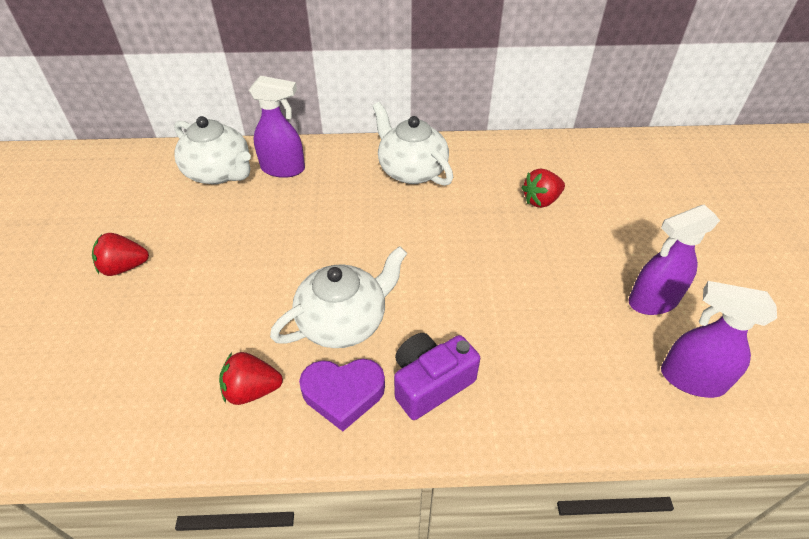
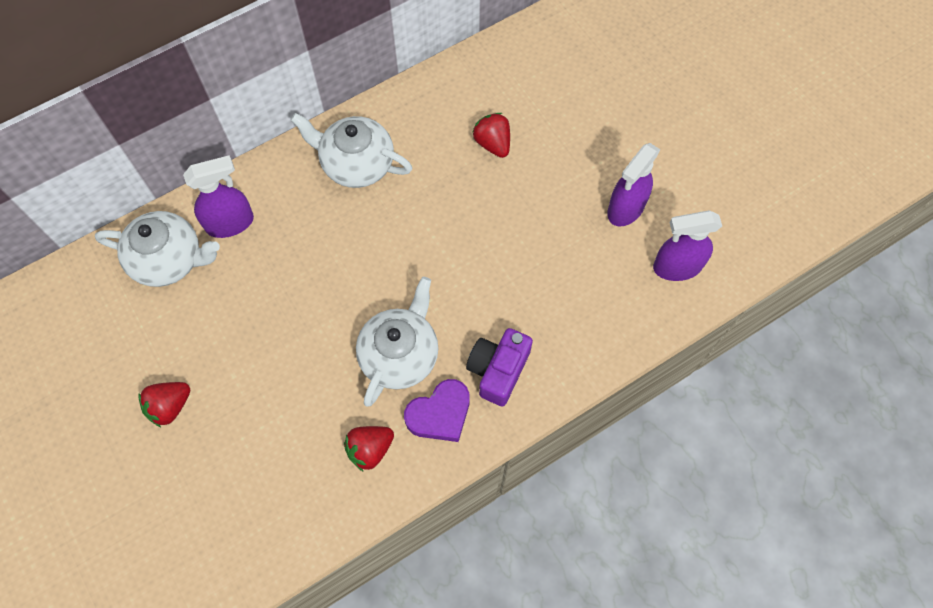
camera: 30 degrees left, 20 degrees up
(541, 201) = (493, 143): red strawberry -> red strawberry turned 120 degrees clockwise

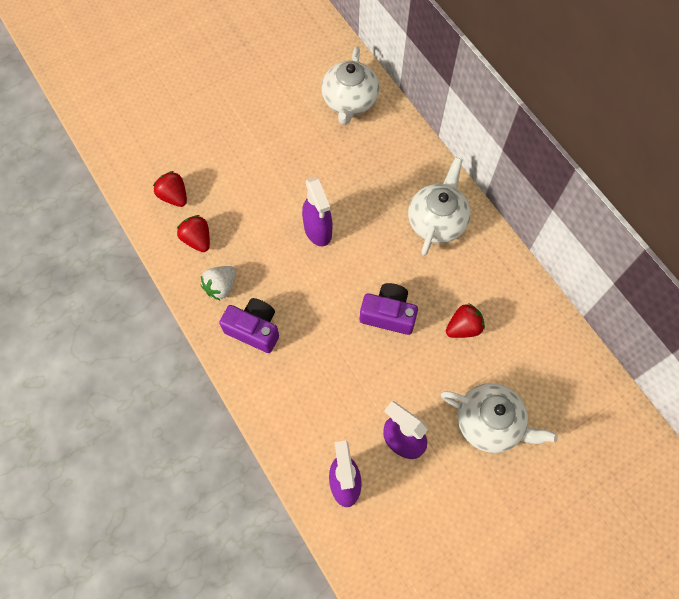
camera: 90 degrees right, 0 degrees up
(169, 406) = (237, 113): red strawberry -> red strawberry (174, 196)
(230, 223) = (380, 137): purple spray bottle -> purple spray bottle (318, 230)
(400, 354) = (270, 258): white teapot -> white teapot (490, 423)
(440, 414) = (221, 287): purple heart -> white strawberry
(477, 219) = (388, 314): none -> purple camera

